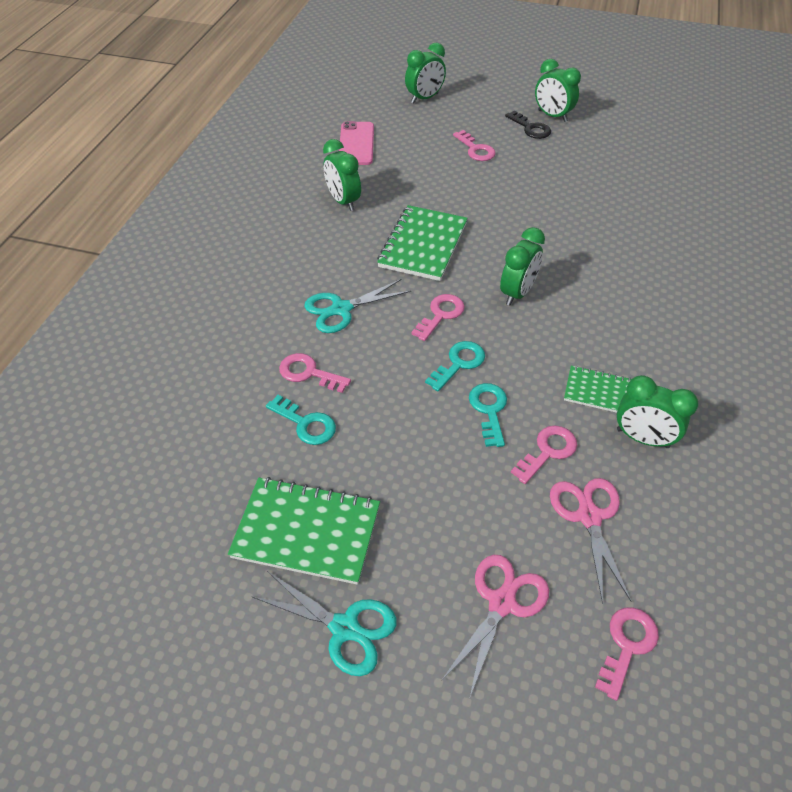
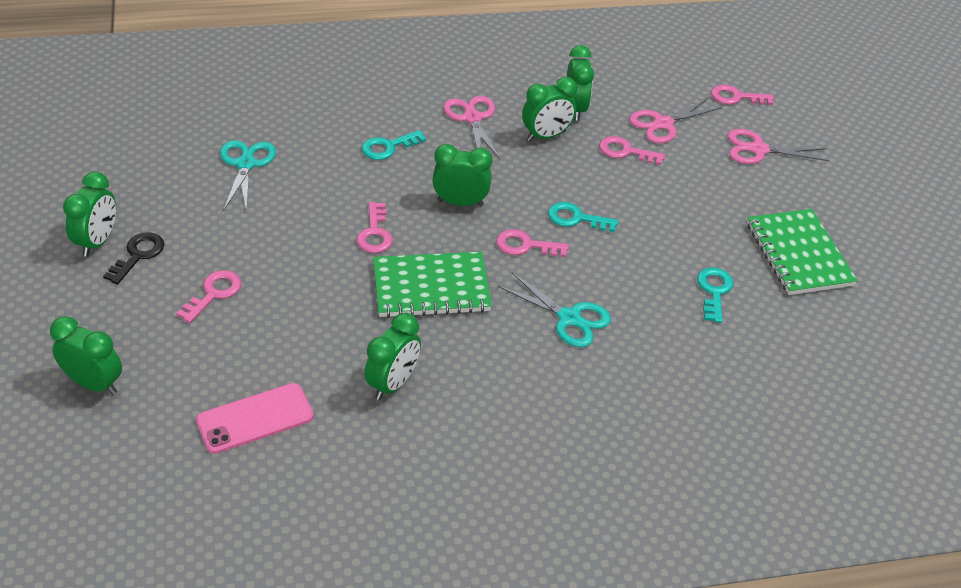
camera: 120 degrees left, 5 degrees down
(308, 373) = (663, 311): pink key -> pink key (375, 233)
(344, 628) = (839, 212): turquoise scissors -> turquoise scissors (245, 164)
(489, 410) = (612, 189): turquoise key -> turquoise key (388, 147)
(598, 392) = (546, 136): green notebook -> green clock
(646, 344) = (472, 118): none -> pink scissors

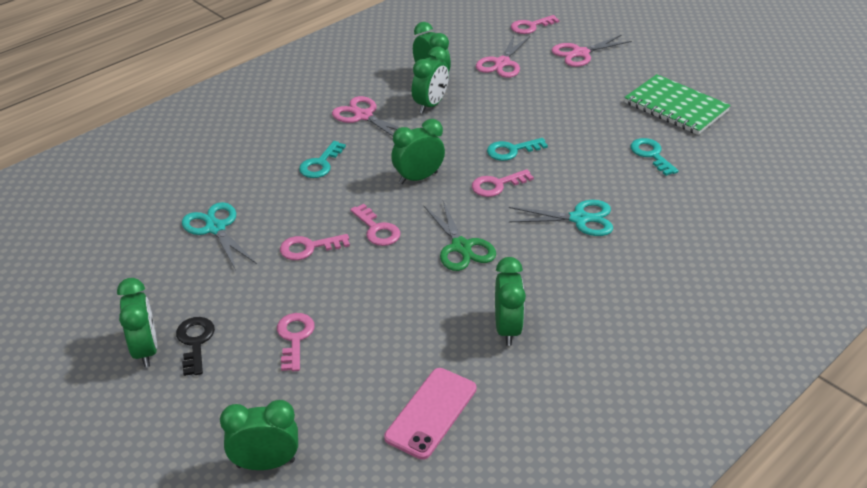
camera: 30 degrees left, 5 degrees down
(431, 287) = (461, 247): green notebook -> green scissors
(625, 151) = (496, 92): pink key -> pink key (309, 248)

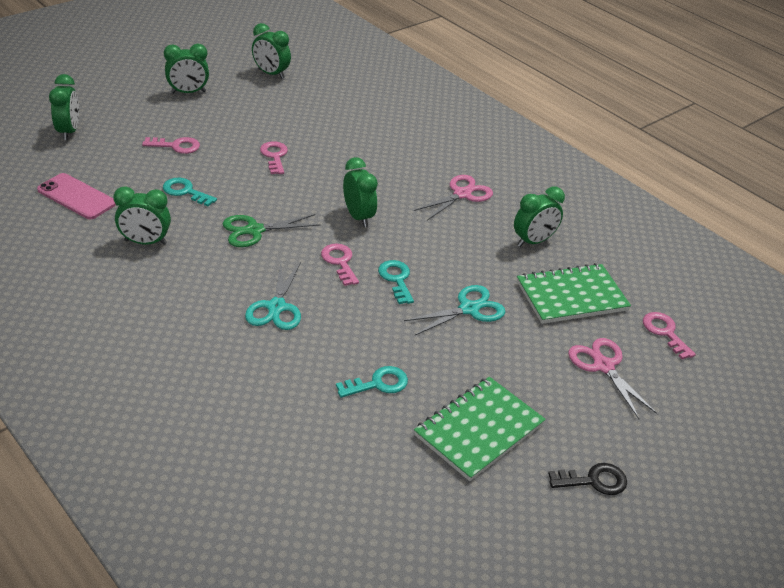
camera: 90 degrees right, 0 degrees up
(195, 342) = (188, 109): black key -> black key (594, 480)
(215, 228) = (309, 118): turquoise scissors -> turquoise scissors (469, 309)
(320, 164) = (386, 167): turquoise key -> turquoise key (185, 192)
(377, 229) = (289, 189): pink key -> none
(430, 105) = (481, 236): green clock -> green clock (271, 74)
(502, 63) = (571, 296): pink scissors -> green notebook

